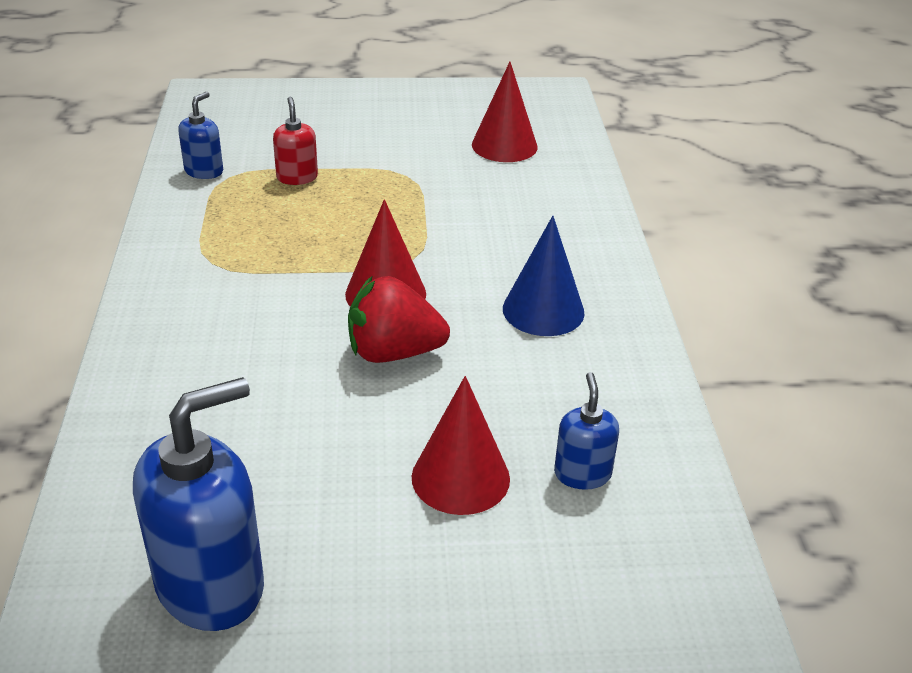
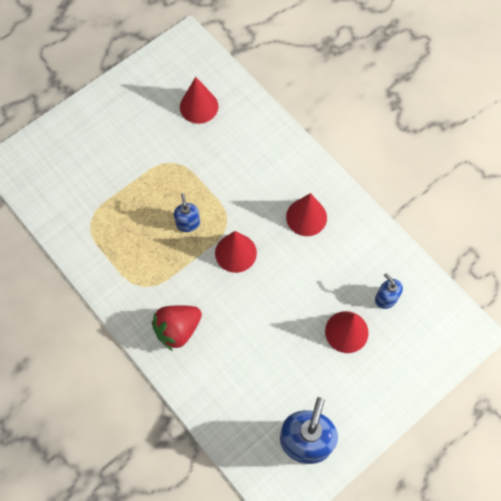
camera: 35 degrees left, 30 degrees up
(204, 171) = (74, 226): blue soap dispenser -> blue soap dispenser (188, 223)
(297, 177) = (123, 200): red soap dispenser -> none
(393, 353) = (269, 285): red strawberry -> red strawberry (178, 329)
(543, 310) = (306, 217): blue cone -> red cone

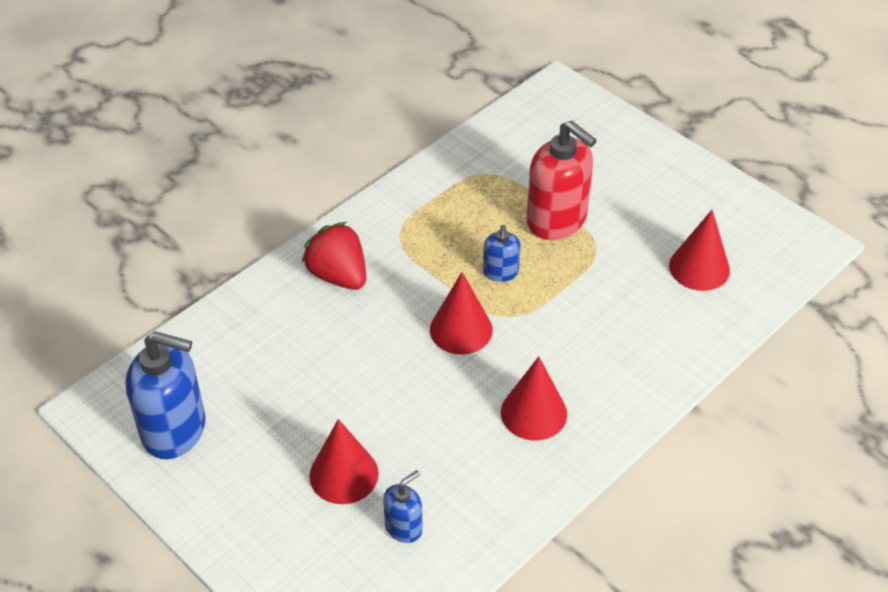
camera: 85 degrees right, 20 degrees down
(144, 182) = (557, 220): none -> red soap dispenser
(188, 223) = (500, 272): blue soap dispenser -> blue soap dispenser turned 105 degrees clockwise

